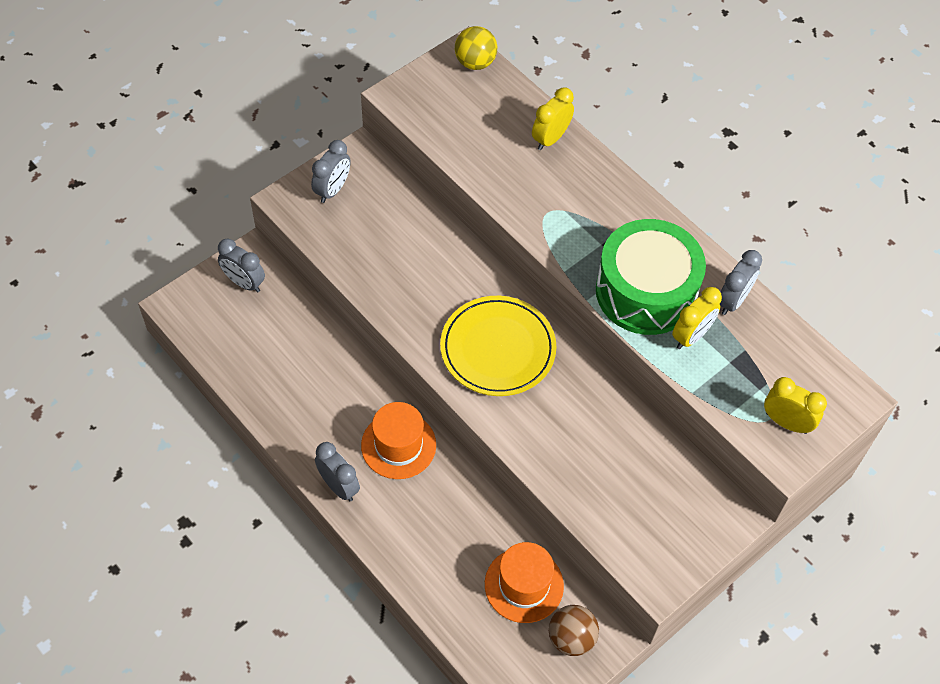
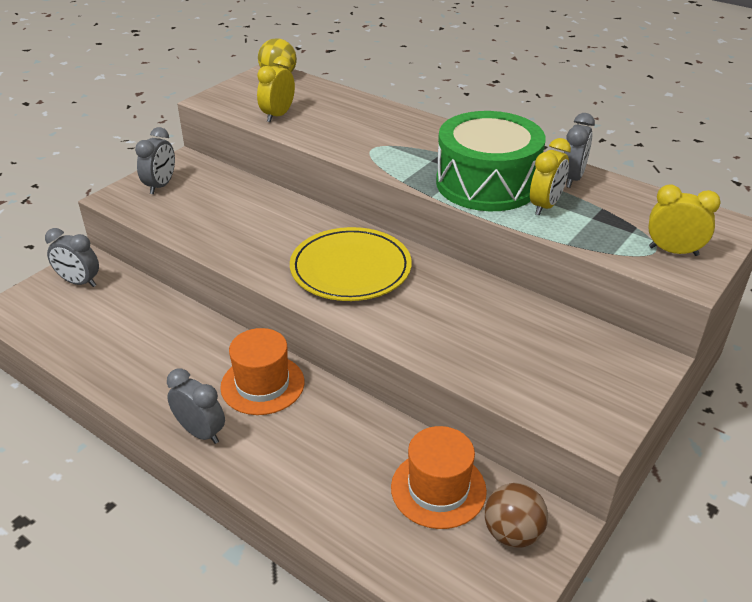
camera: 10 degrees left, 20 degrees down
(550, 139) = (359, 107): yellow clock -> yellow clock (278, 115)

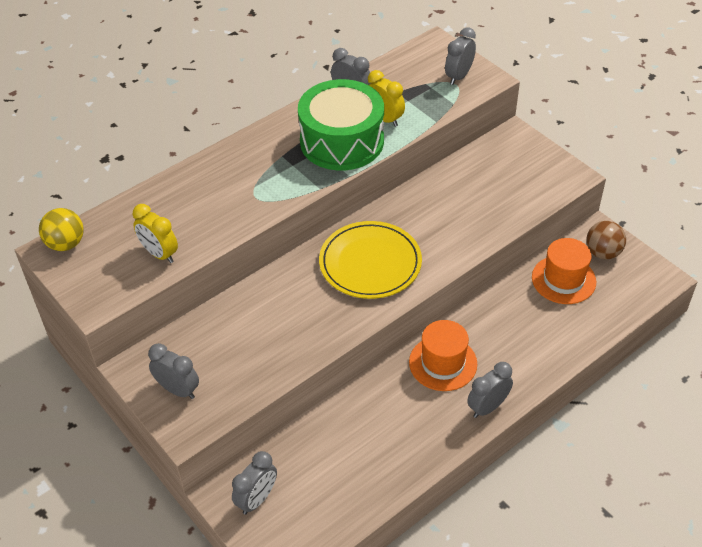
camera: 75 degrees left, 10 degrees up
(673, 251) = (458, 76): yellow clock -> grey clock

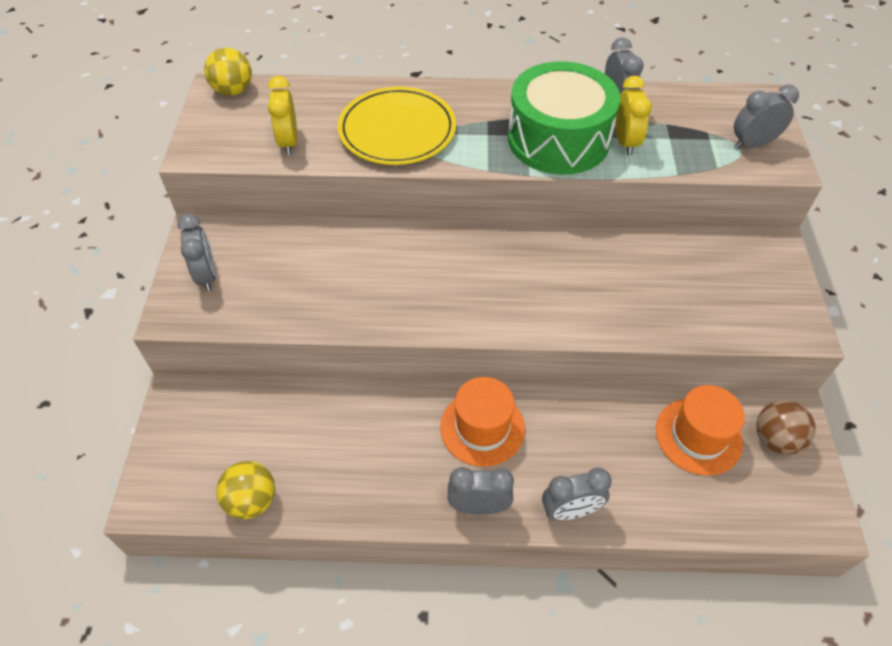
camera: 40 degrees right, 5 degrees up
(257, 499) = (195, 423): grey clock -> grey clock (570, 511)
(351, 511) = (252, 500): none -> yellow ball
(370, 263) = (487, 278): yellow plate -> yellow plate (397, 130)

